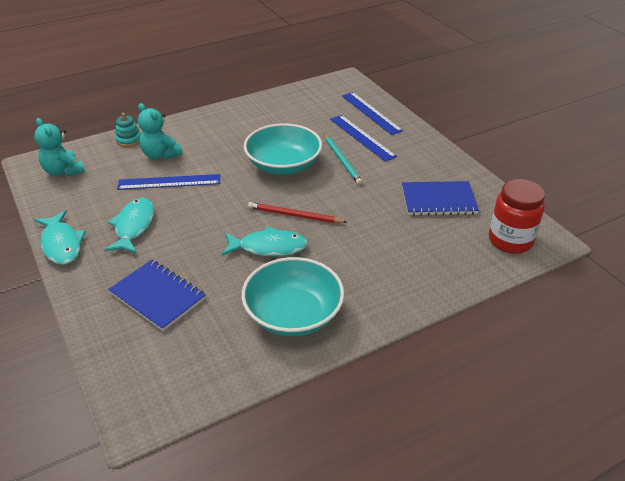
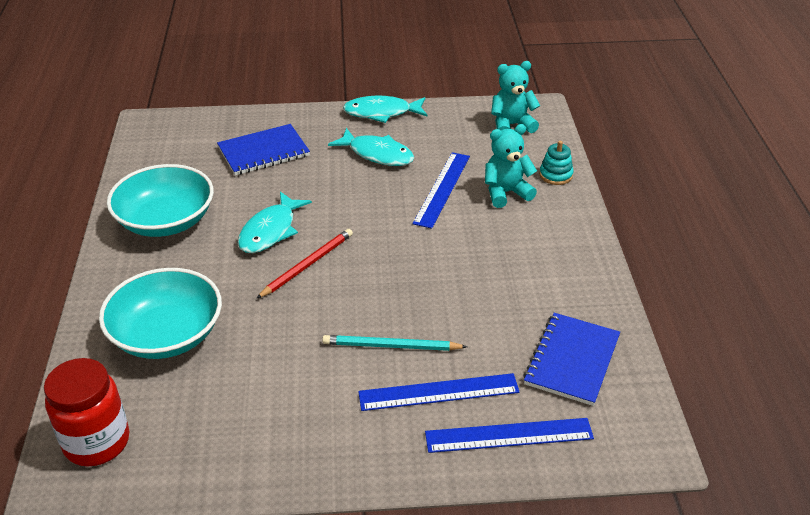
camera: 115 degrees right, 0 degrees up
(283, 165) = (418, 286): turquoise bowl -> turquoise bowl (167, 334)
(438, 200) = (231, 409): blue notebook -> blue notebook (572, 360)

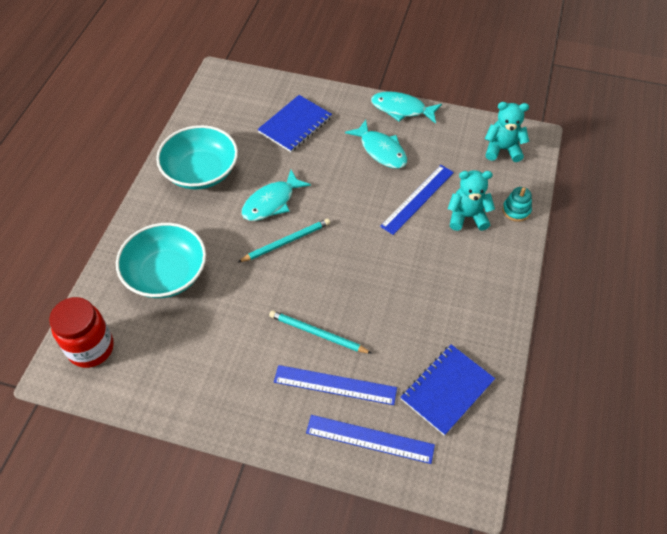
camera: 20 degrees right, 15 degrees up
(263, 152) = (295, 125): blue notebook -> blue notebook turned 45 degrees counterclockwise
(307, 265) = (286, 242): red pencil -> turquoise pencil

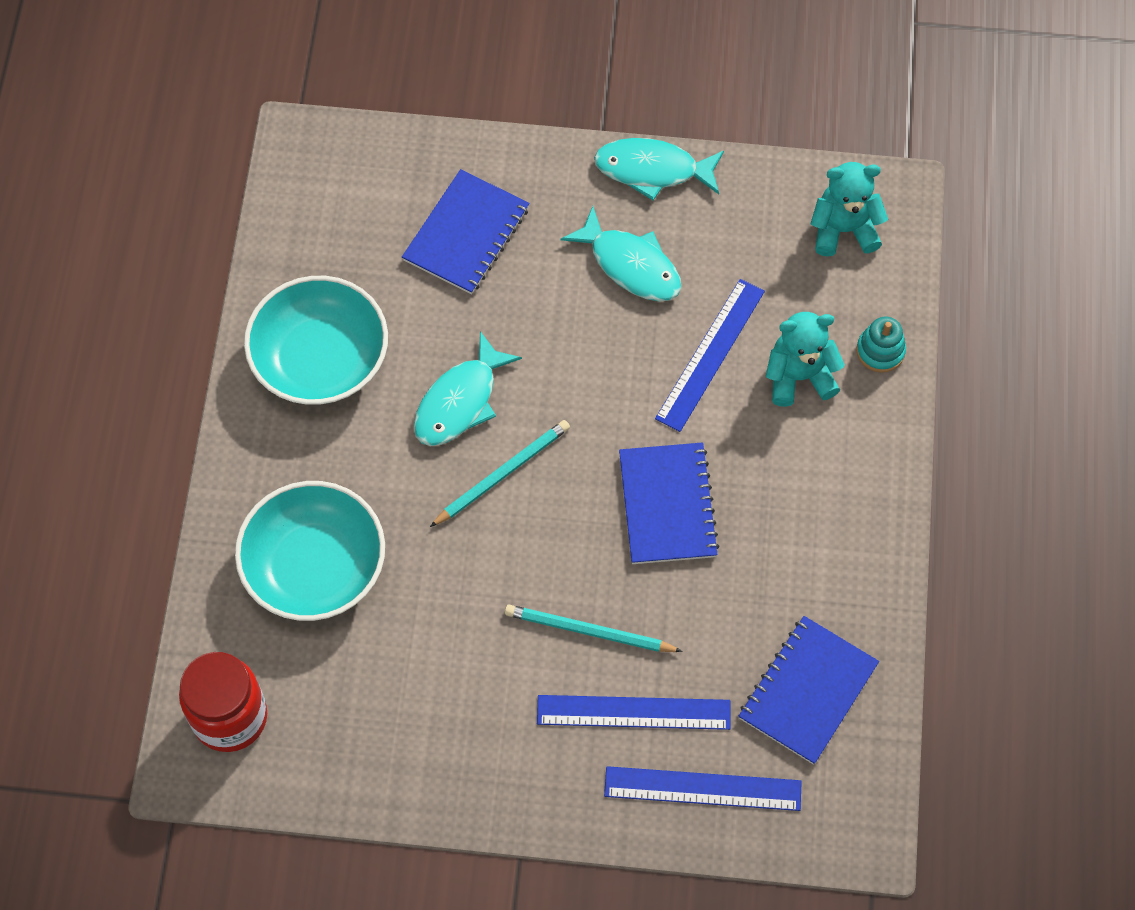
camera: 10 degrees left, 10 degrees up
(378, 272) = (667, 505): none -> blue notebook

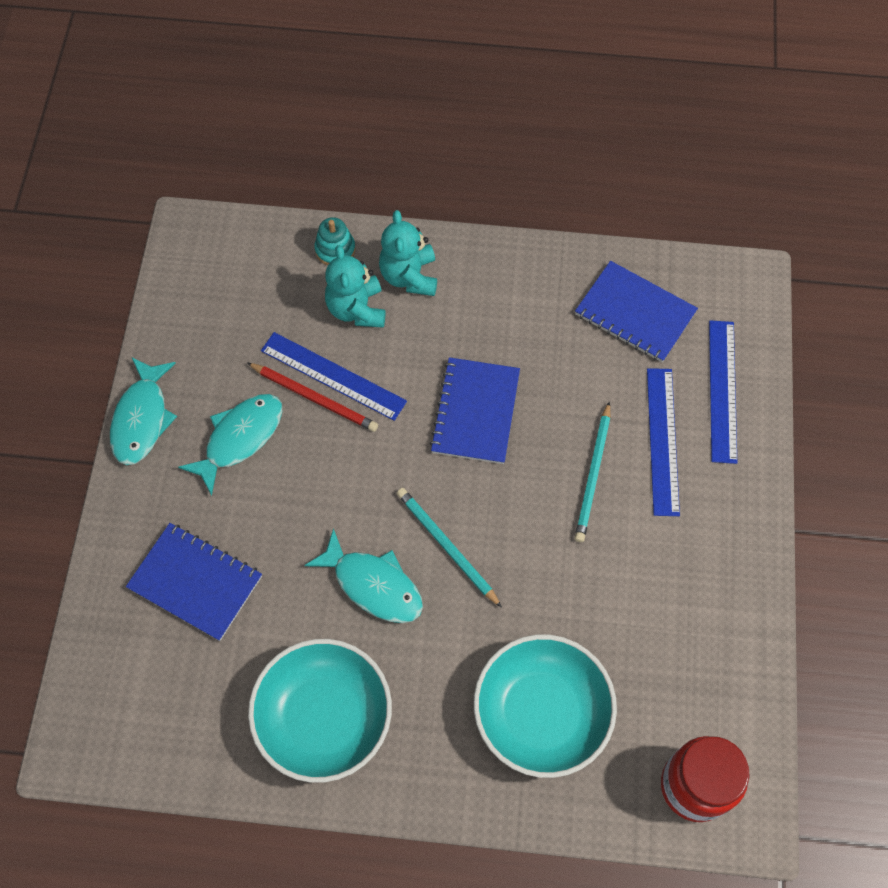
camera: 90 degrees left, 0 degrees up
(667, 505) = (475, 412): blue notebook -> blue notebook turned 75 degrees counterclockwise
(681, 337) = (314, 398): none -> red pencil
(843, 229) = (218, 271): turquoise teddy bear -> turquoise teddy bear (409, 276)

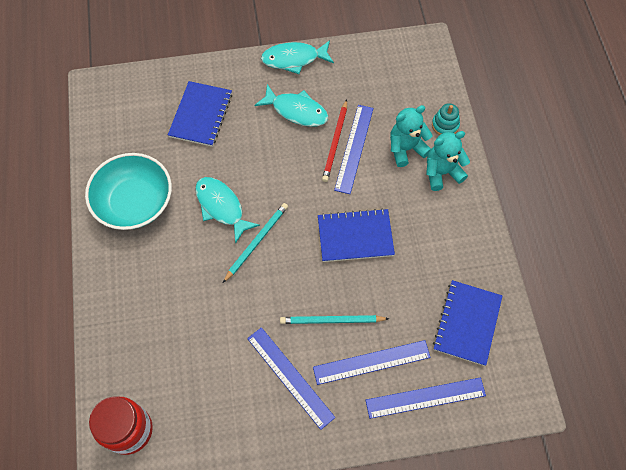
camera: 75 degrees right, 0 degrees up
(373, 585) = (221, 207): turquoise fish -> turquoise fish turned 120 degrees clockwise
(541, 713) = (160, 323): turquoise bowl -> none
(661, 548) = (290, 377): none -> blue ruler

